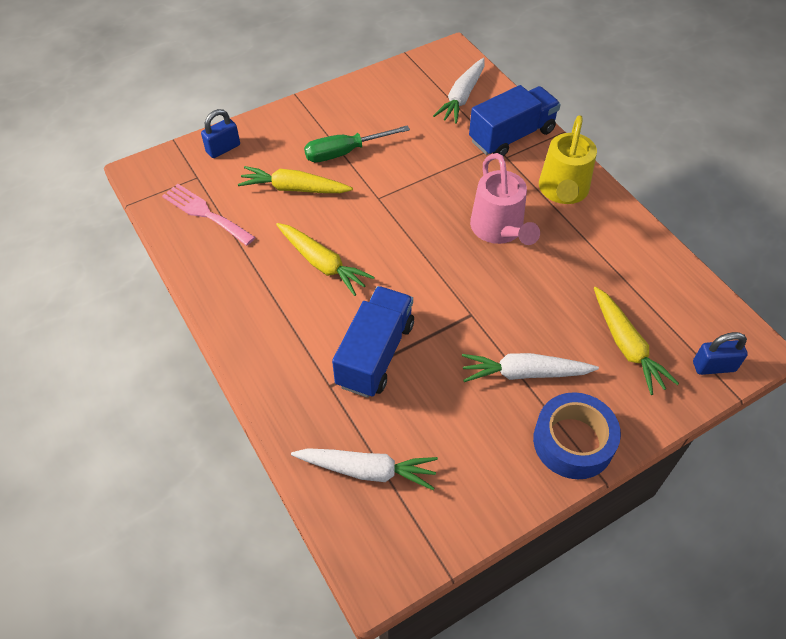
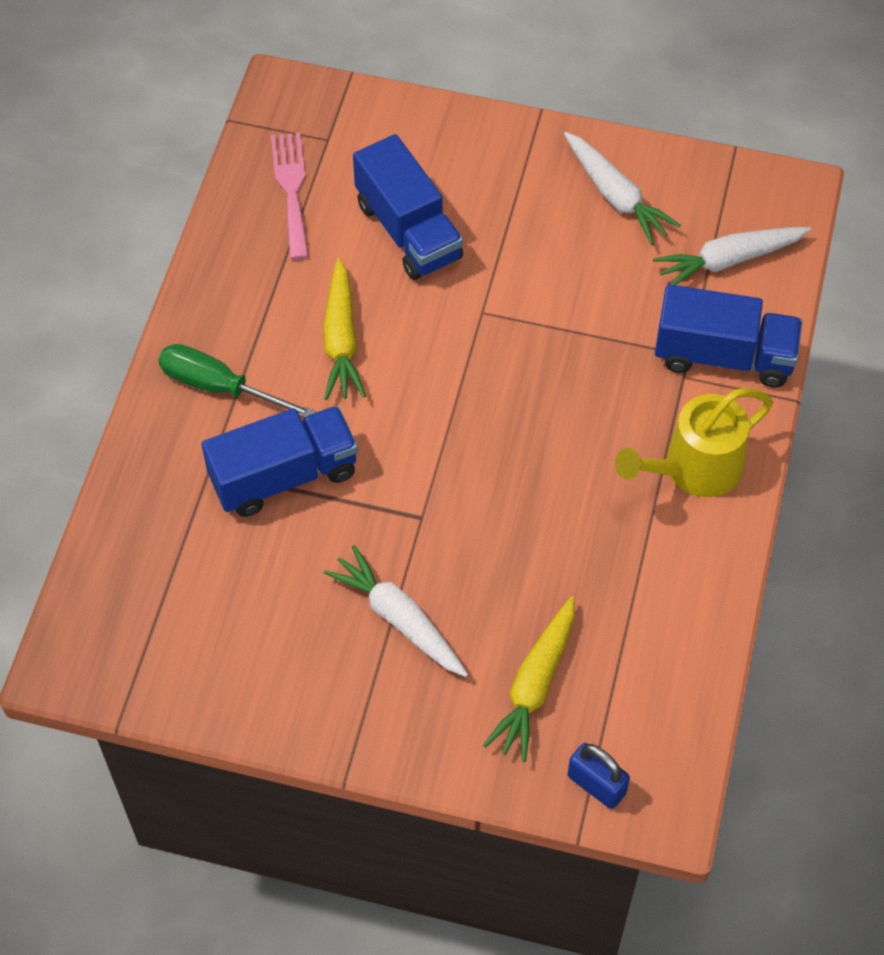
camera: 45 degrees right, 5 degrees up
(223, 148) = (389, 124): blue padlock -> none
(294, 189) = (408, 231): yellow carrot -> blue truck
(345, 152) = (510, 228): green screwdriver -> green screwdriver (219, 387)
(367, 470) = (154, 575): white carrot -> white carrot (616, 196)
(499, 230) = (564, 454): pink watering can -> none
(573, 442) = (361, 720): blue tape -> none

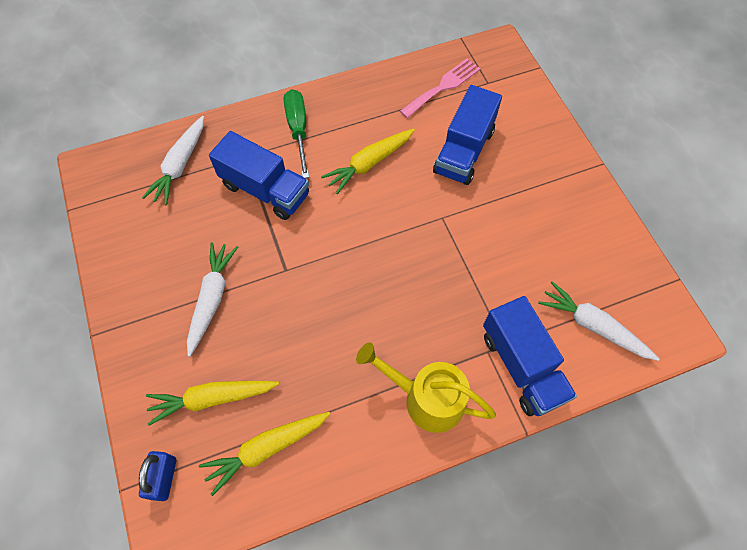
camera: 55 degrees right, 5 degrees up
(616, 196) = (581, 236): white carrot -> white carrot (180, 165)
(637, 660) = (266, 449): none -> yellow carrot

